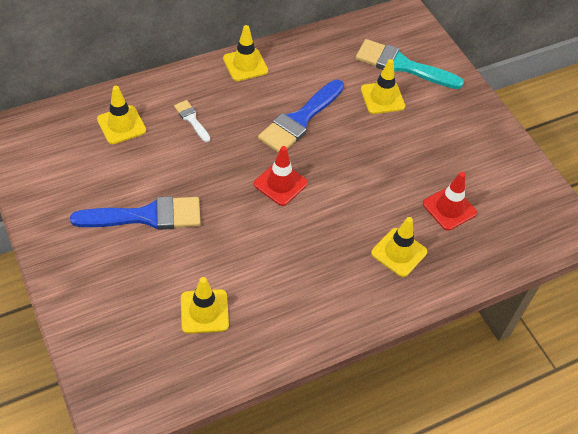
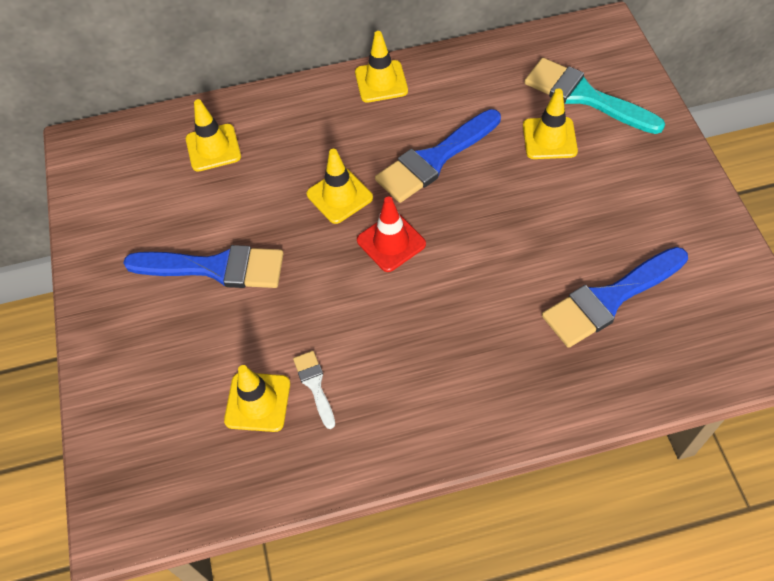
camera: 20 degrees right, 5 degrees up
(191, 119) = (299, 148): white brush -> white brush (314, 385)
(399, 252) = (527, 353): yellow traffic cone -> yellow traffic cone (339, 196)
(449, 208) = (609, 299): red traffic cone -> blue brush

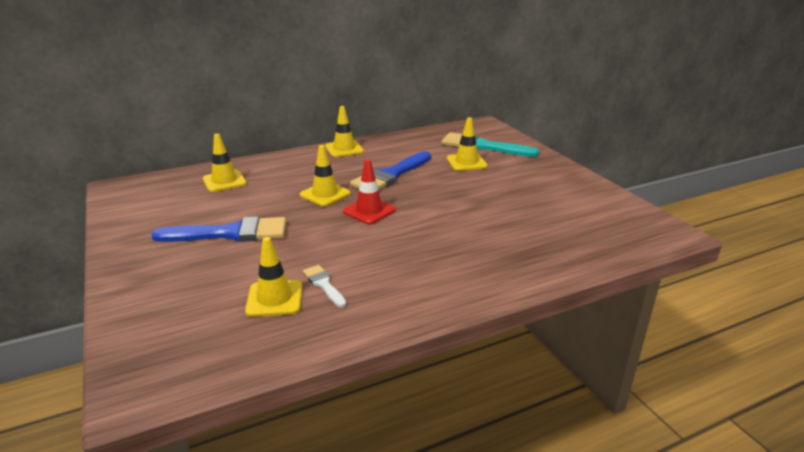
camera: 15 degrees left, 30 degrees down
(609, 299) = (539, 222): blue brush -> none

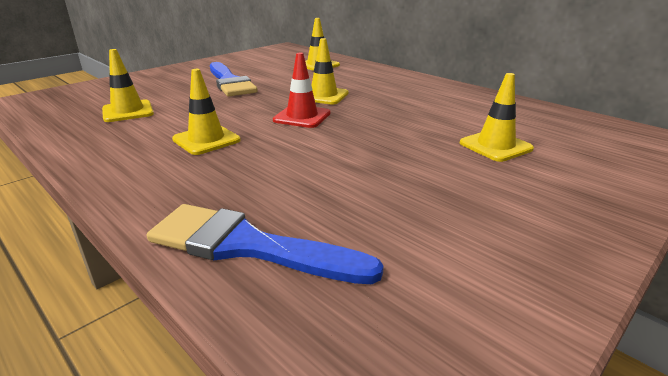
camera: 70 degrees right, 0 degrees up
(323, 284) = (150, 123): white brush -> none
(344, 149) = (438, 86): yellow traffic cone -> yellow traffic cone (206, 140)
(390, 175) = (398, 113): blue brush -> blue brush (248, 246)
(482, 146) = (573, 149): turquoise brush -> none

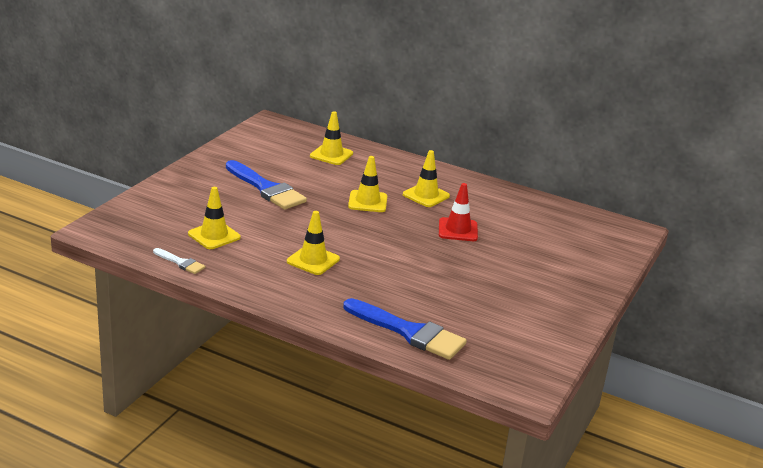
camera: 20 degrees left, 0 degrees up
(56, 131) = (180, 262): none -> white brush
(248, 246) = (409, 332): blue brush -> blue brush turned 150 degrees counterclockwise
(302, 117) = (367, 229): red traffic cone -> red traffic cone (458, 230)
(495, 146) = (522, 246): yellow traffic cone -> yellow traffic cone (426, 195)

